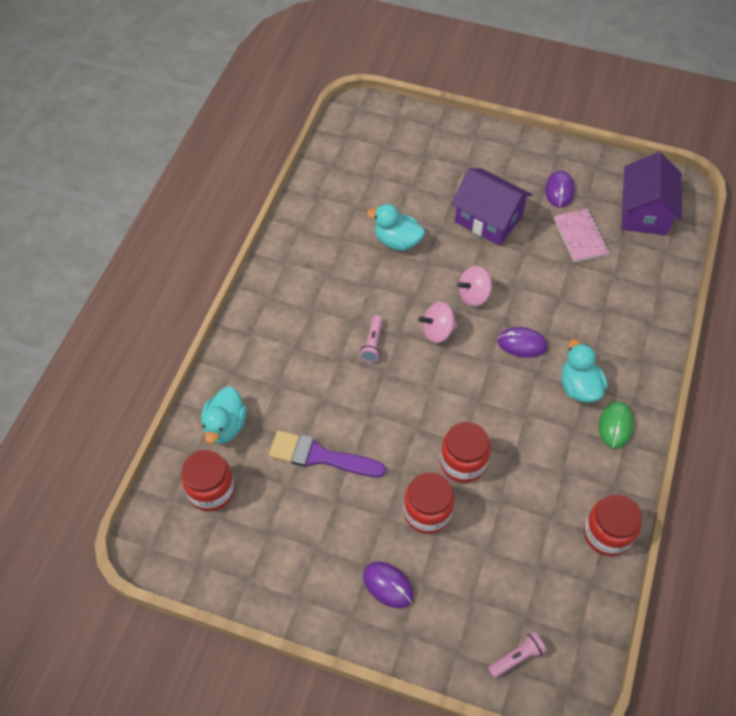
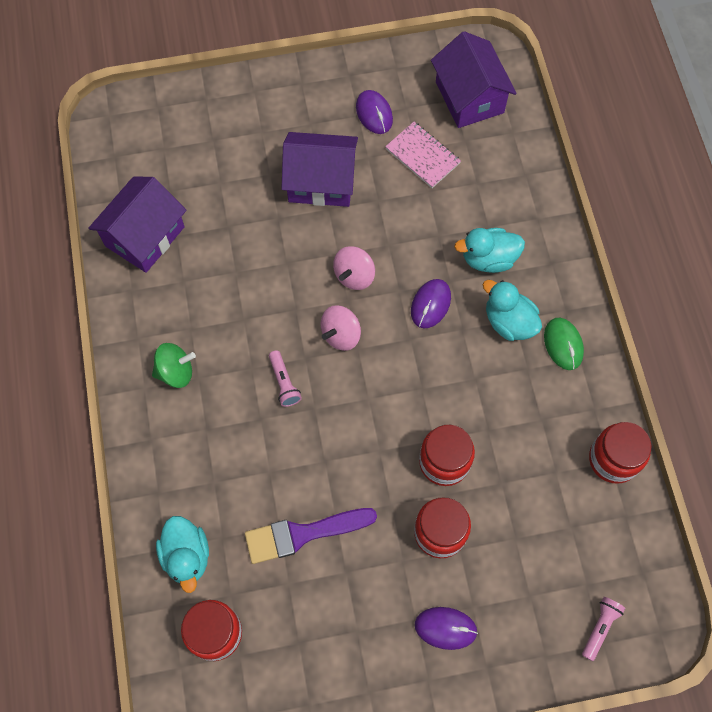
camera: 30 degrees left, 10 degrees up
(298, 297) = (176, 372): none -> green spinning top
(333, 197) = (144, 236): none -> purple house
(397, 241) = (242, 254): turquoise duck -> turquoise duck (488, 259)
(522, 344) = (430, 304): purple mouse -> purple mouse turned 45 degrees counterclockwise

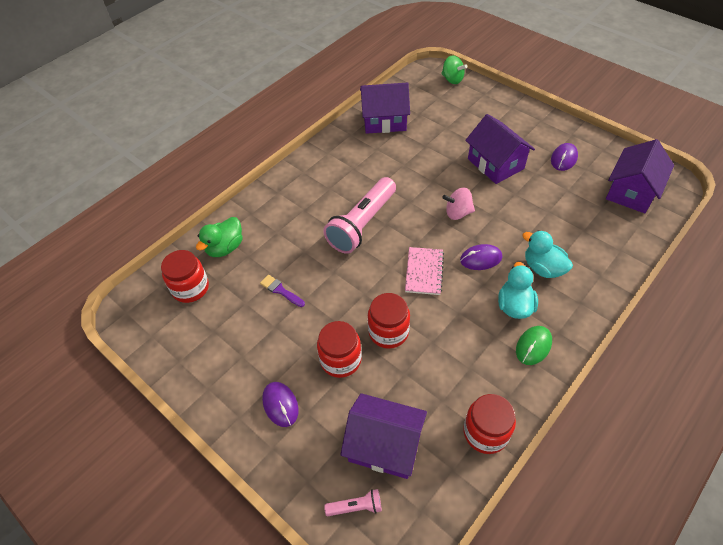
camera: 55 degrees right, 15 degrees down
(176, 372) = (324, 178): green spinning top -> green spinning top (452, 79)
(187, 556) = (225, 248): turquoise duck -> green duck
(284, 383) = (362, 224): pink flashlight -> pink flashlight, size x2.33
(303, 534) = (281, 290): purple brush -> purple brush, size x0.55
(341, 335) = (416, 230): pink spinning top -> none
(422, 156) = (567, 195): pink notebook -> pink notebook (424, 272)
(560, 558) = (384, 445): none -> purple house

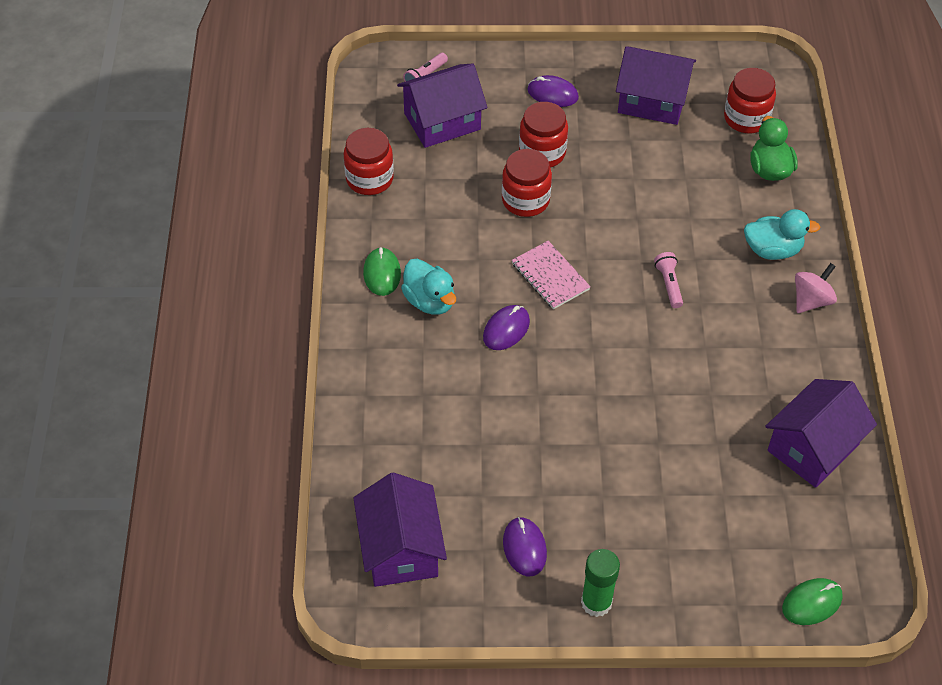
camera: 135 degrees right, 0 degrees up
(281, 290) = (664, 169): purple brush -> none
(362, 224) = (669, 284): pink flashlight -> pink flashlight, size x0.43
(452, 79) = (812, 603): green spinning top -> green mouse
(458, 213) = (582, 369): pink spinning top -> pink spinning top (811, 300)
(495, 164) = (603, 475): purple house -> purple house (652, 101)
(543, 268) = (432, 362): turquoise duck -> turquoise duck (772, 250)
(546, 124) = (596, 602): none -> green glue stick

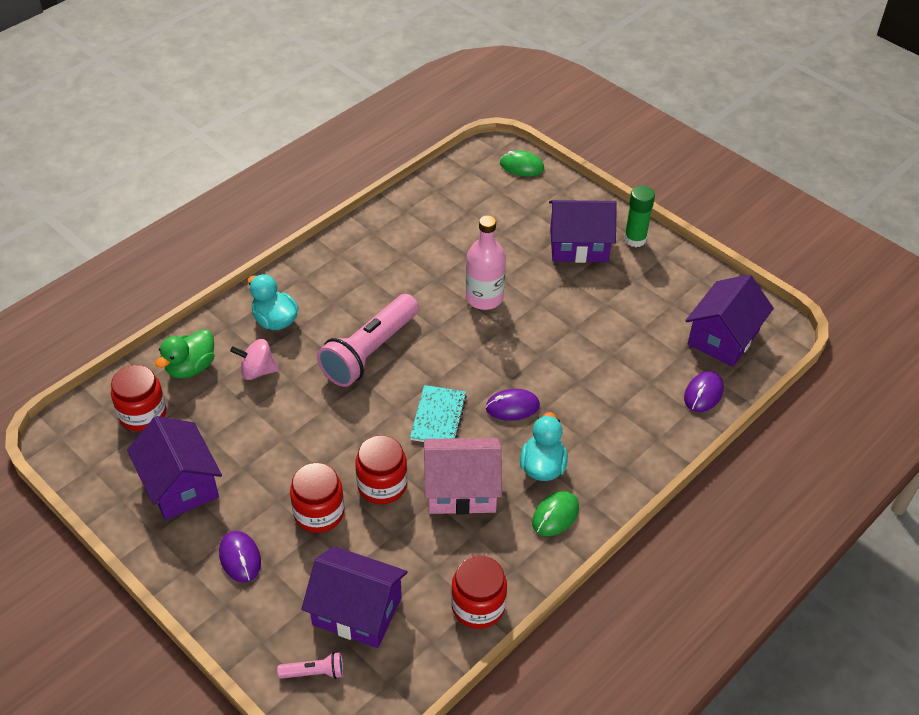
camera: 135 degrees left, 5 degrees down
(468, 239) = (461, 489): none -> pink house
(524, 548) = (646, 287): purple mouse -> purple mouse (703, 393)
(550, 276) = (438, 417): pink notebook -> turquoise notebook
(648, 410) = (484, 298): none -> pink bottle
(669, 284) = (369, 352): pink flashlight -> pink flashlight, size x2.33
(811, 300) = (301, 278): pink spinning top -> pink spinning top (257, 371)
(813, 448) = (420, 216): purple house -> purple house (578, 245)

